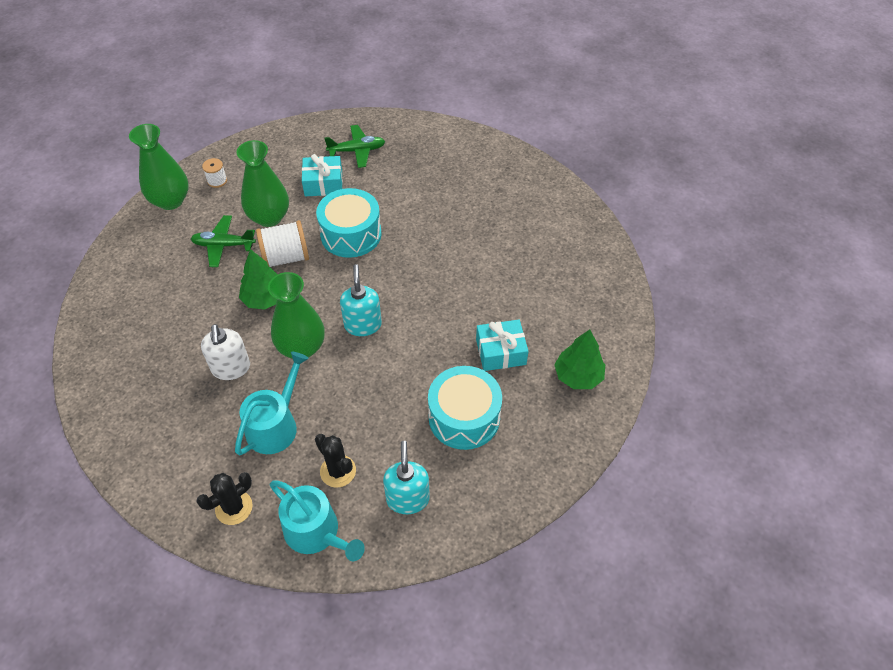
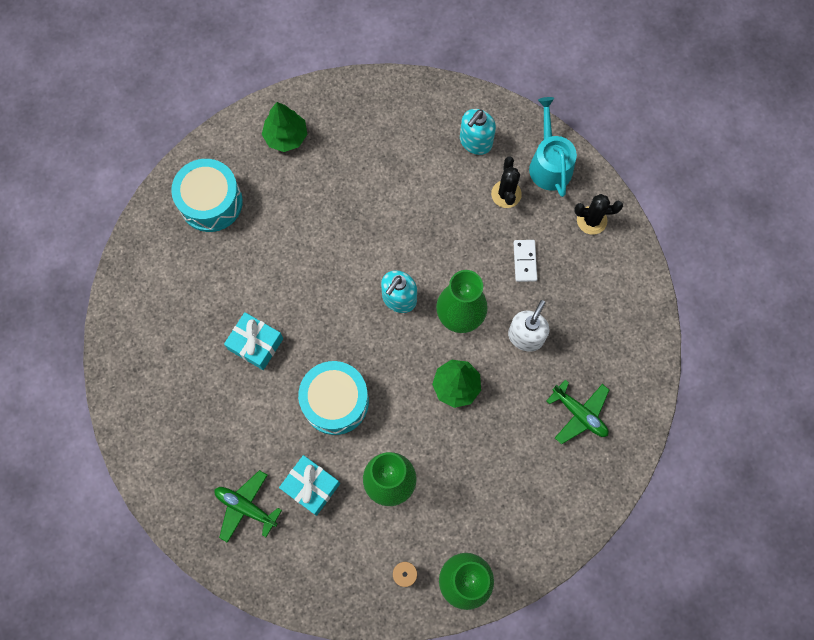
camera: 140 degrees left, 20 degrees up
(224, 245) = (451, 478): green plane -> green plane (579, 414)
(275, 425) = (524, 261): turquoise watering can -> white domino
(286, 257) = (408, 419): white spool -> none
(464, 417) = (391, 167): turquoise drum -> turquoise drum (211, 202)
(501, 352) = (319, 196): turquoise gift -> turquoise gift (255, 344)

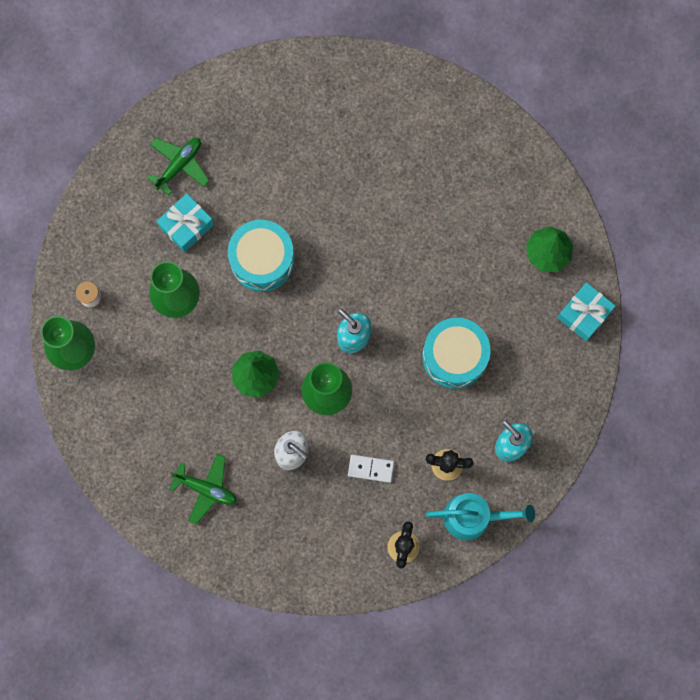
camera: 100 degrees right, 5 degrees up
(211, 202) = (487, 170): turquoise drum -> turquoise drum (454, 356)
(255, 344) = (332, 194): turquoise gift -> turquoise gift (584, 314)
(579, 414) = (206, 489): green plane -> green plane turned 120 degrees counterclockwise

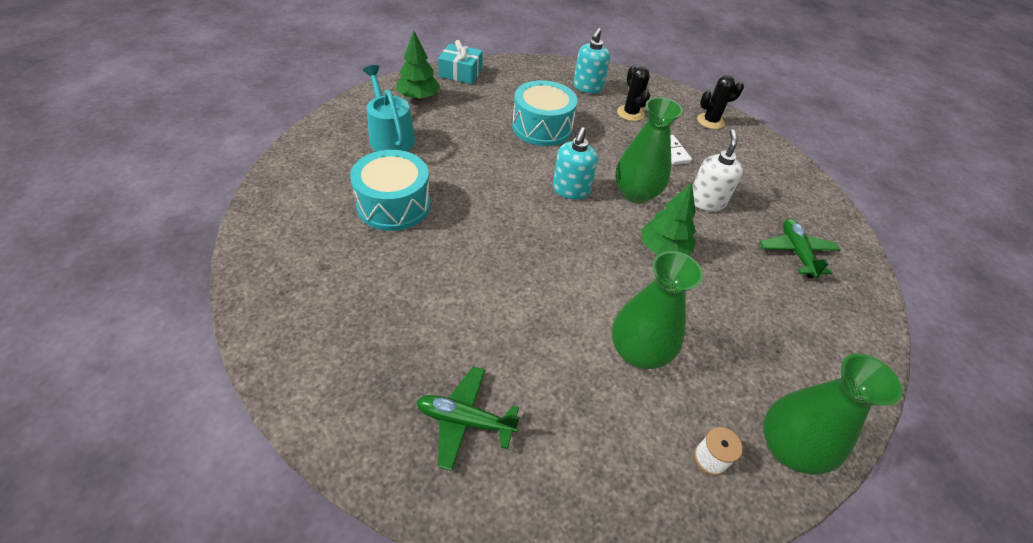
camera: 120 degrees left, 30 degrees down
(186, 225) = (544, 377): turquoise gift -> none
(262, 260) = (540, 283): turquoise drum -> turquoise drum (394, 205)
(473, 517) = (655, 94): turquoise watering can -> turquoise watering can (390, 137)

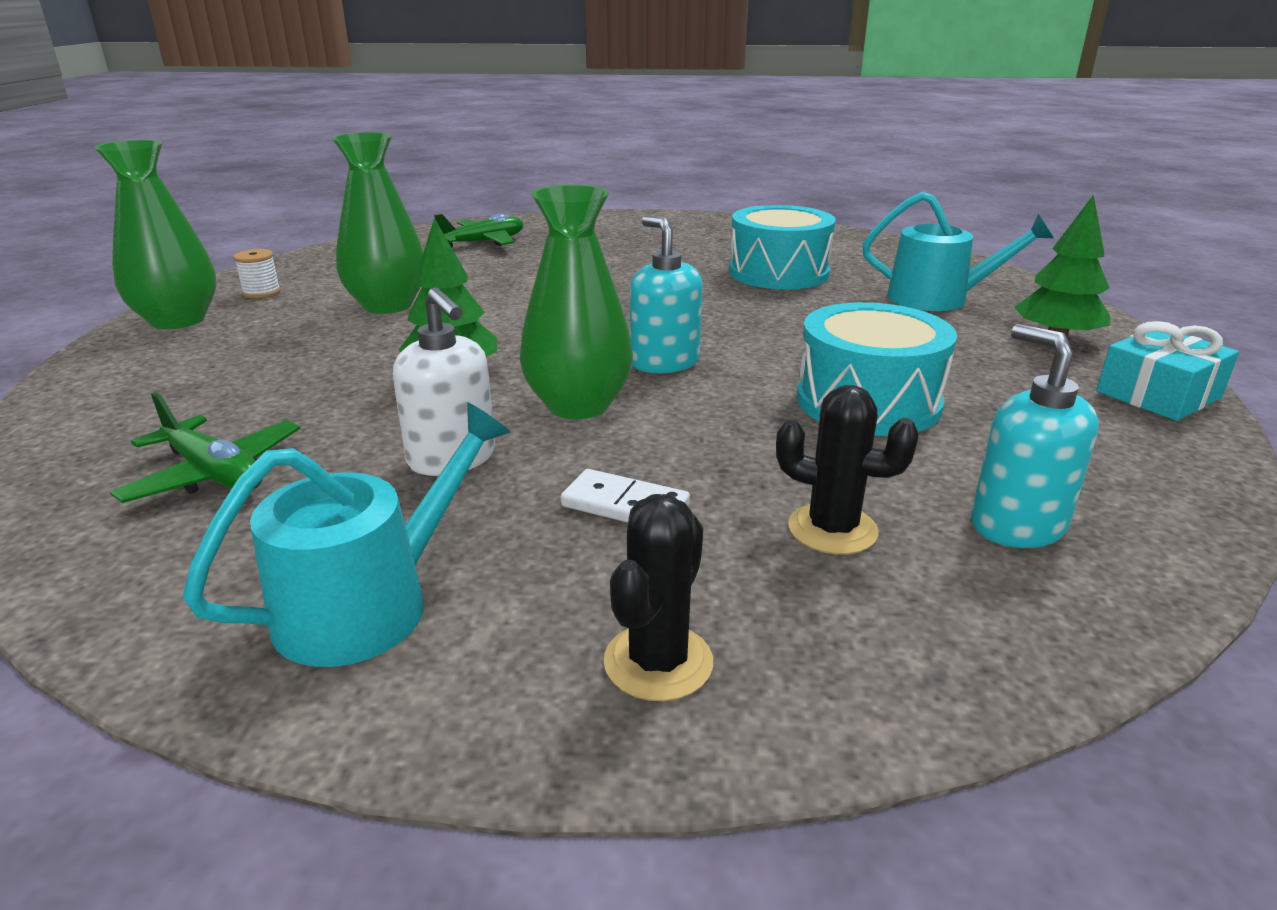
camera: 135 degrees right, 20 degrees down
(766, 171) = (368, 604): none -> turquoise watering can

